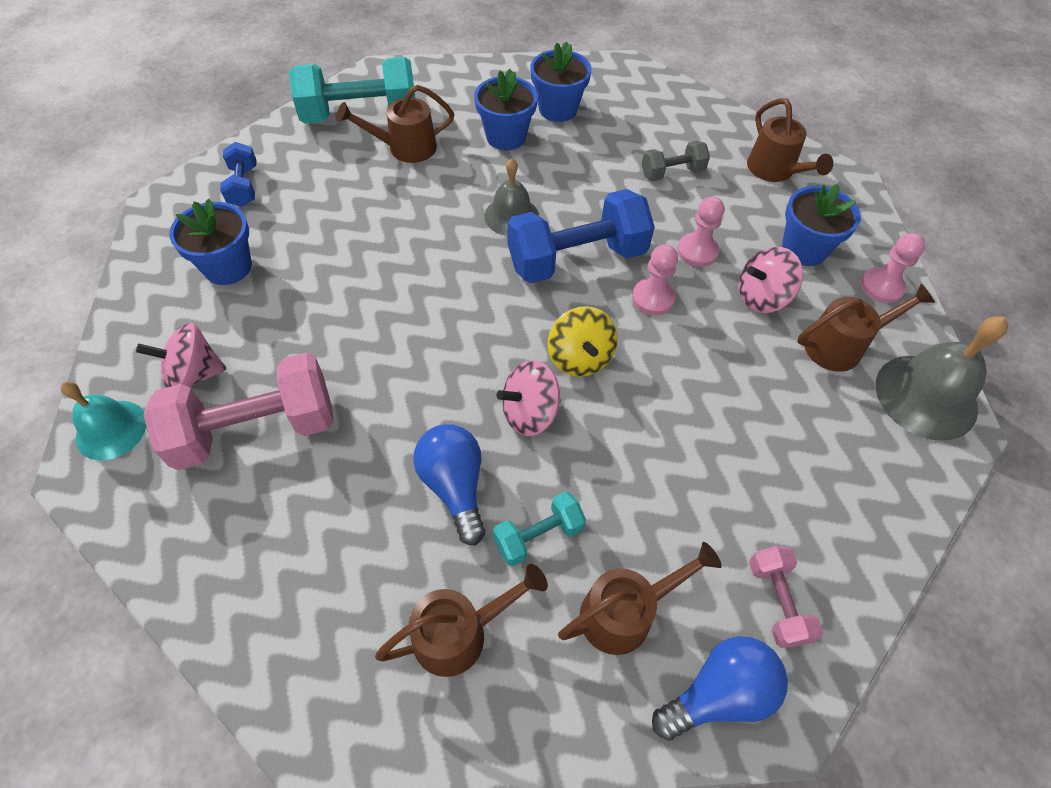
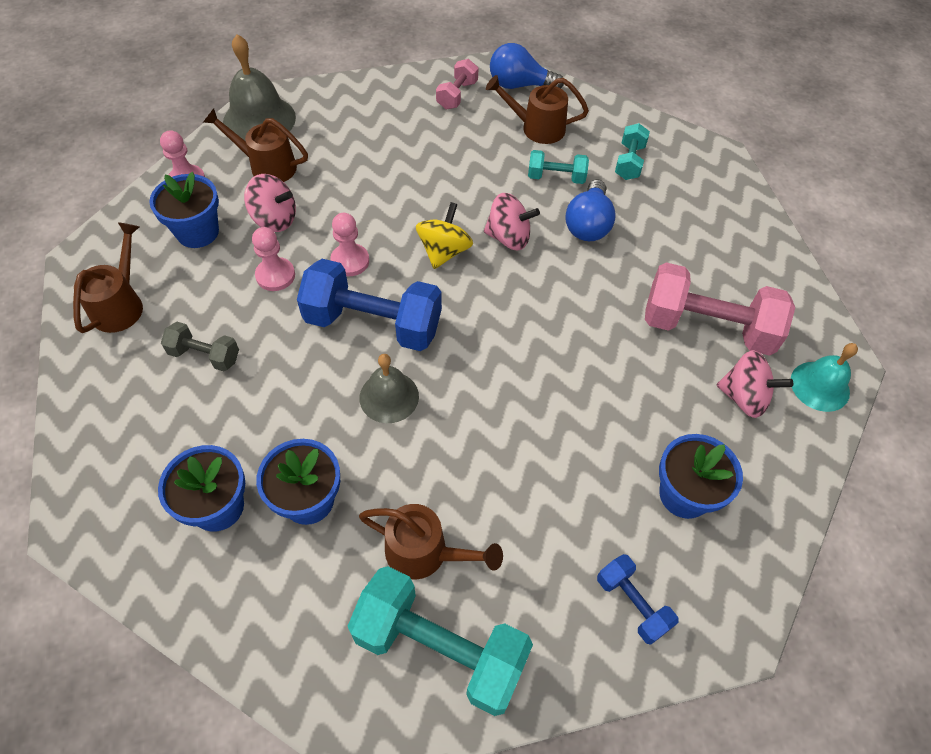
camera: 145 degrees left, 0 degrees up
(244, 186) = (632, 603): blue dumbbell -> blue dumbbell turned 60 degrees counterclockwise
(461, 633) = (629, 162): brown watering can -> turquoise dumbbell

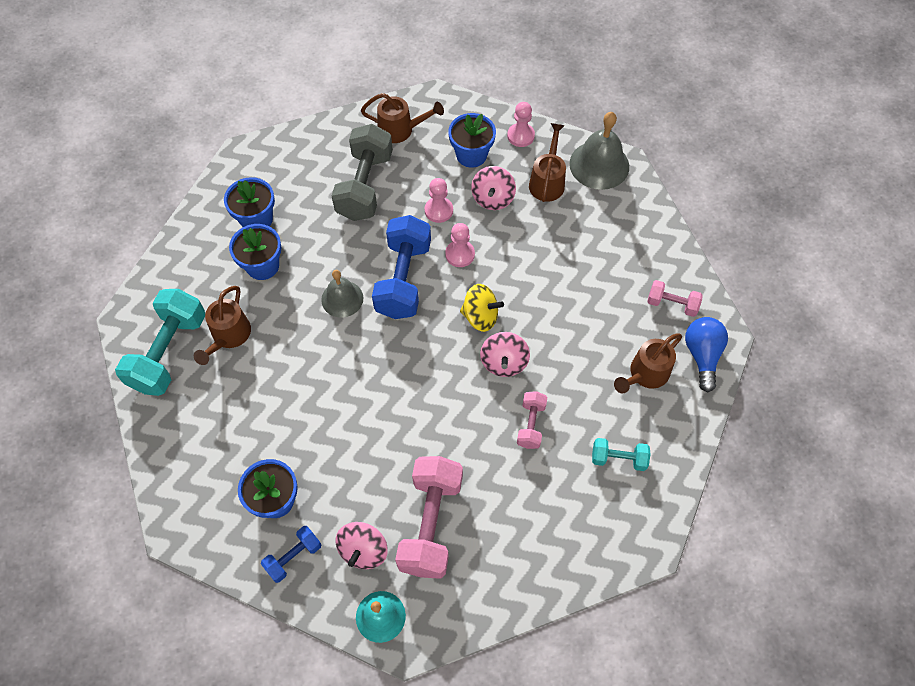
camera: 85 degrees right, 5 degrees up
(205, 355) = (365, 186): grey dumbbell -> grey dumbbell, size x1.96
(536, 128) = (645, 374): brown watering can -> brown watering can turned 135 degrees counterclockwise
(556, 177) = (583, 395): turquoise dumbbell -> none
(588, 224) = (531, 424): blue light bulb -> pink dumbbell
(632, 603) = (195, 463): blue dumbbell -> blue dumbbell (293, 557)

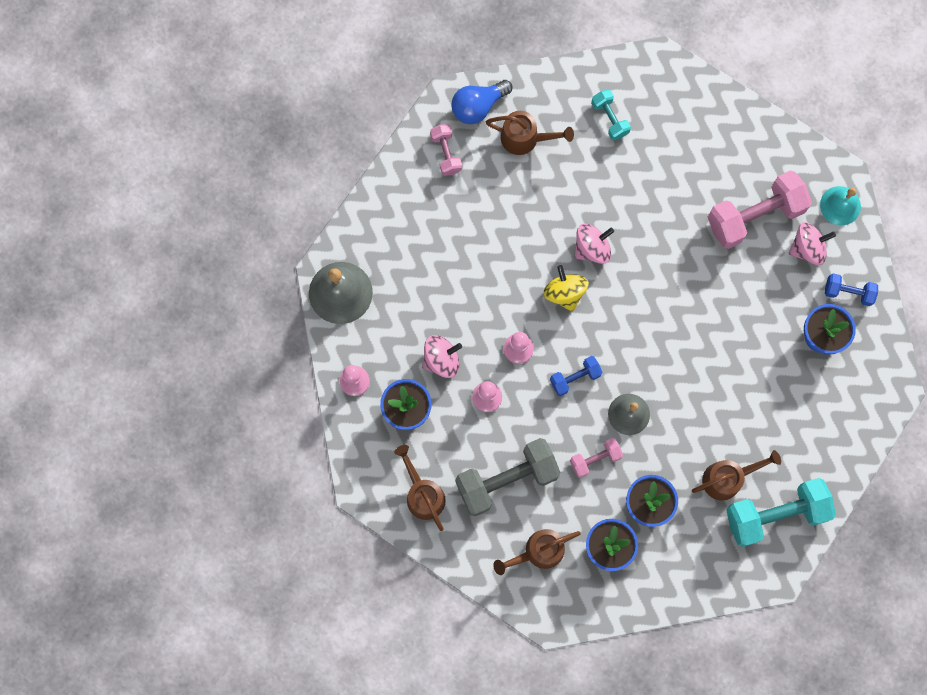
camera: 125 degrees left, 15 degrees up
(403, 279) = (575, 378): blue dumbbell -> blue dumbbell, size x0.51
(531, 424) = (628, 196): pink dumbbell -> pink dumbbell (595, 459)
(547, 181) = (390, 325): brown watering can -> brown watering can (538, 552)

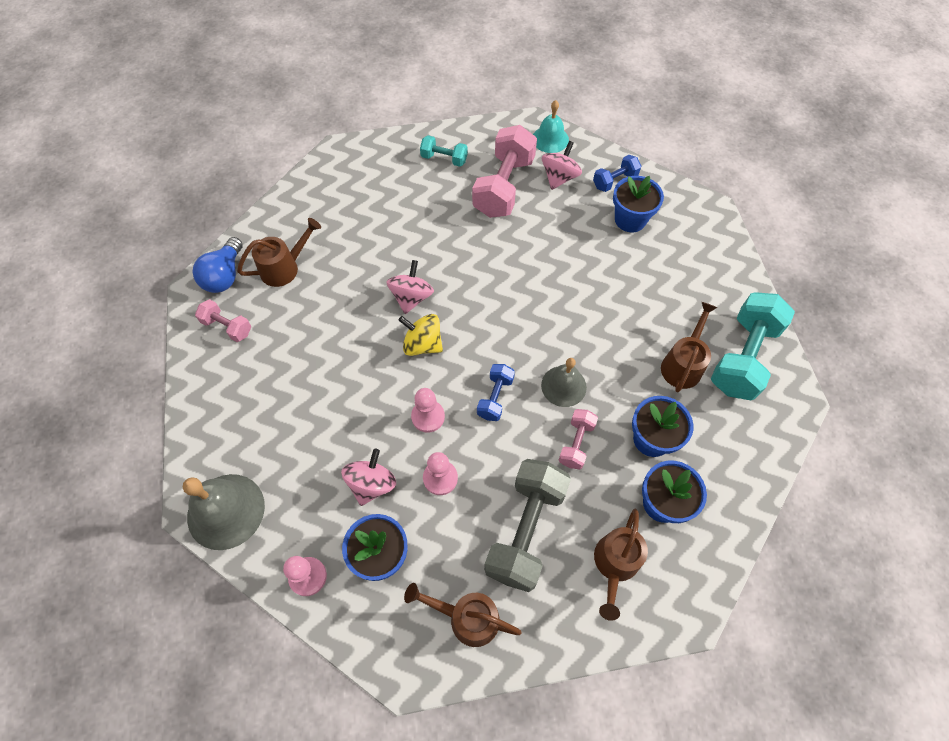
camera: 45 degrees left, 15 degrees down
(609, 119) = (338, 208): turquoise dumbbell -> turquoise dumbbell (444, 159)

